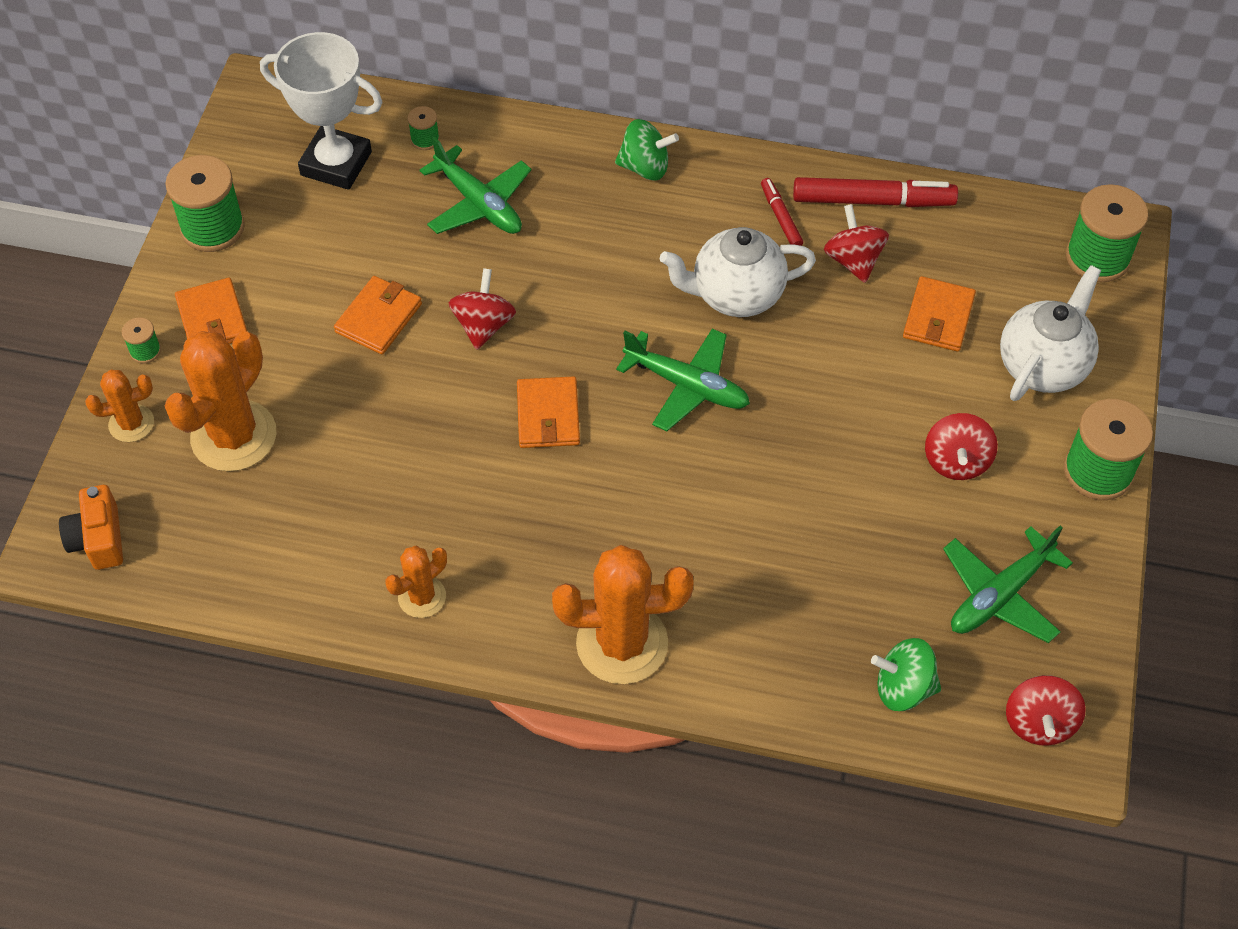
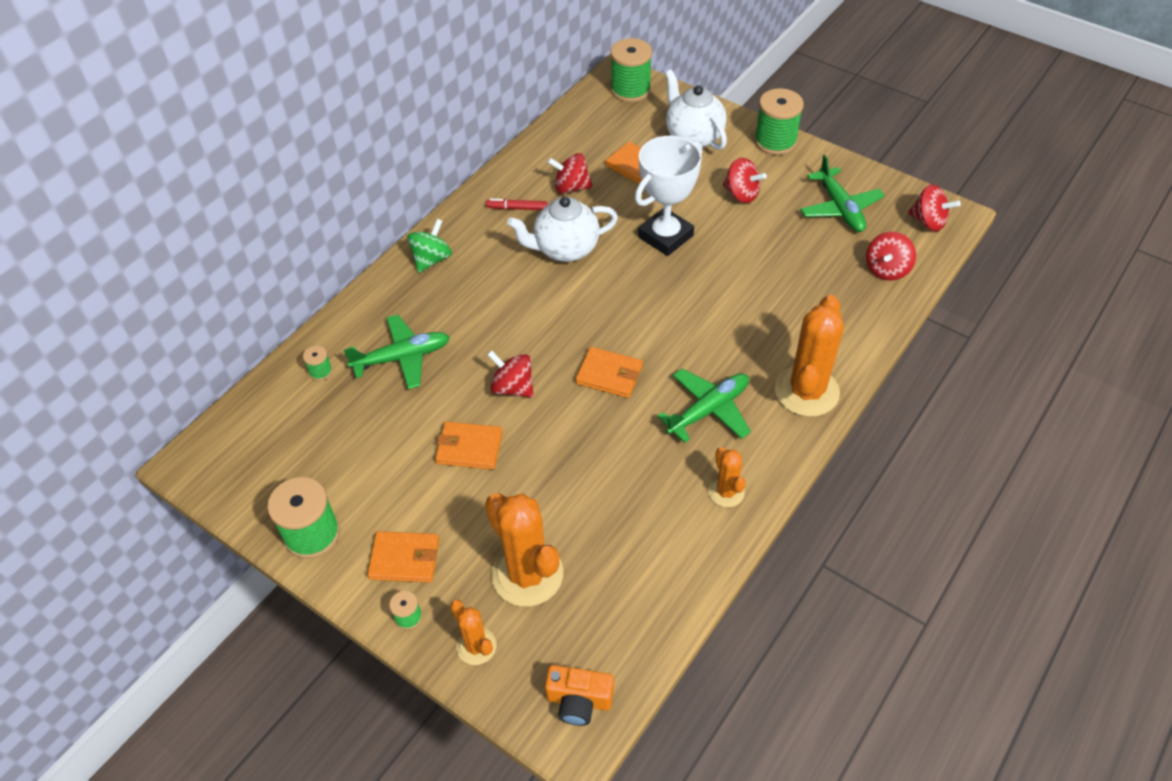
camera: 65 degrees left, 5 degrees down
(131, 423) = (476, 646): orange cactus -> orange cactus turned 45 degrees counterclockwise
(336, 163) = (304, 433): white trophy -> white trophy (665, 236)
(378, 318) = (469, 448): orange wallet -> orange wallet turned 45 degrees counterclockwise
(687, 386) = (624, 295): green plane -> green plane (709, 410)
(735, 295) = (565, 249): white teapot -> white teapot turned 60 degrees clockwise
(873, 201) = (531, 164): red marker -> none
(903, 688) = (886, 269): green spinning top -> red spinning top

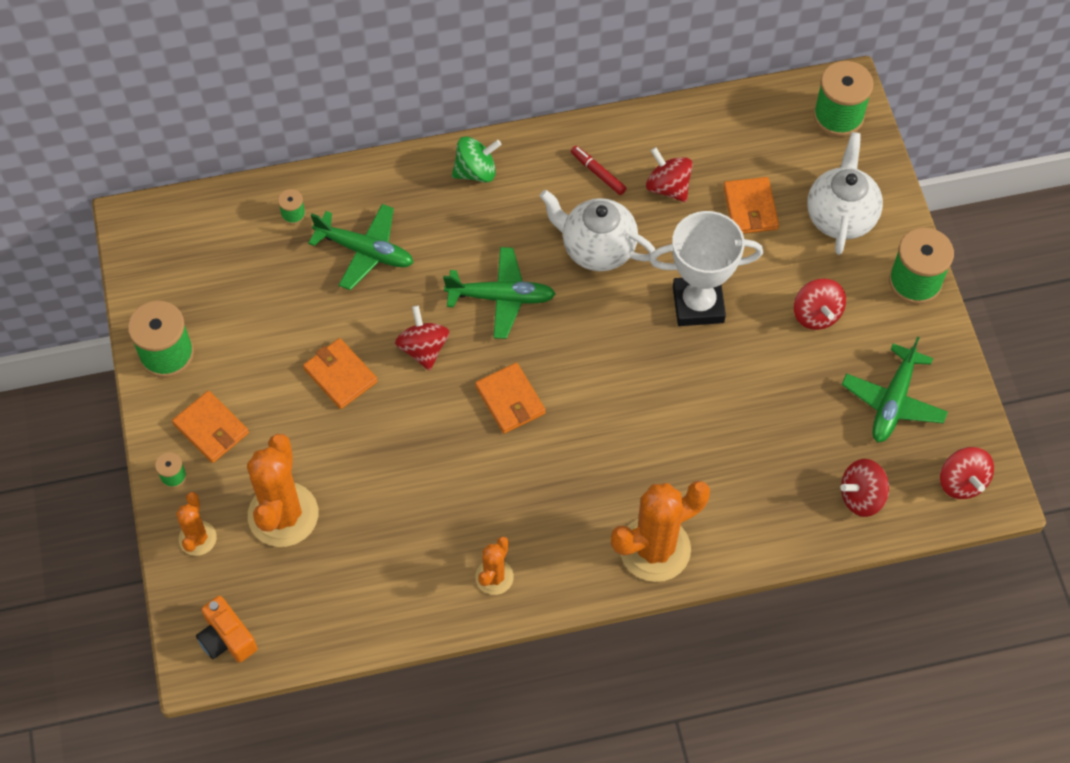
camera: 40 degrees right, 10 degrees up
(709, 410) = (556, 497): green plane -> green plane (501, 297)

